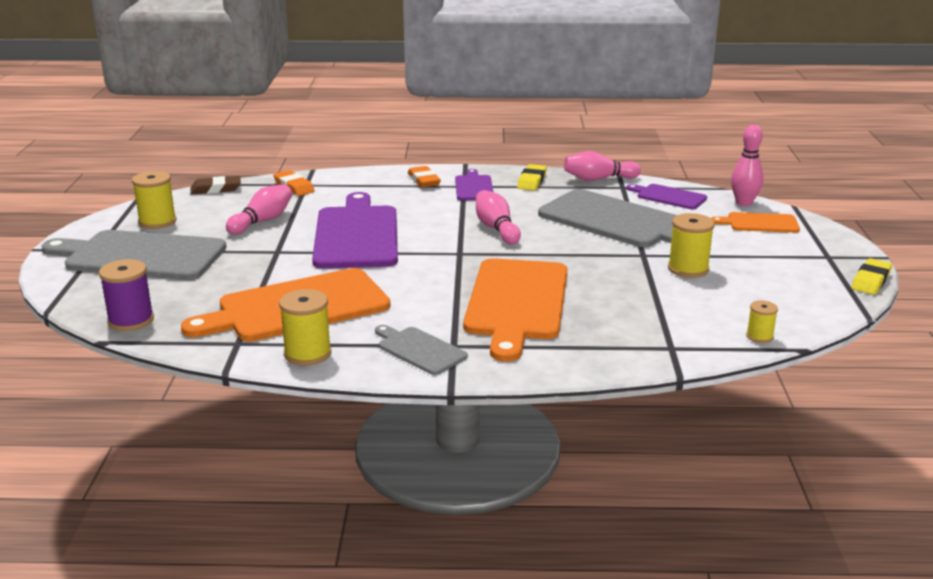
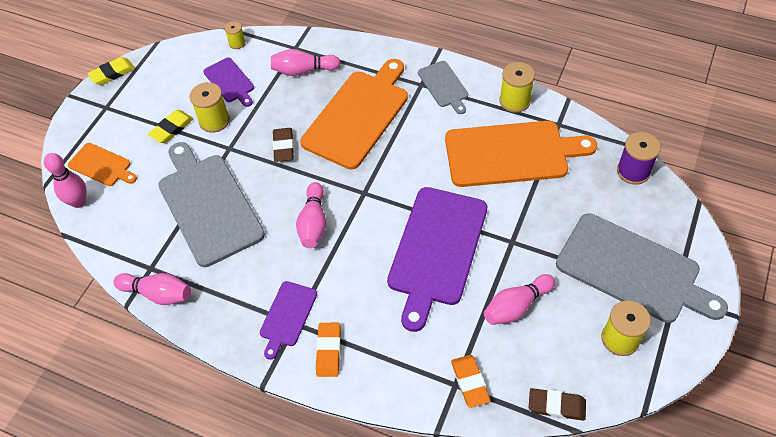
camera: 155 degrees left, 30 degrees up
(532, 181) = (223, 311): yellow eraser -> yellow eraser (172, 129)
(582, 266) = (283, 147): none -> brown eraser
(632, 328) = (303, 70): none -> pink bowling pin
(668, 197) = (128, 234): purple cutting board -> purple cutting board (230, 81)

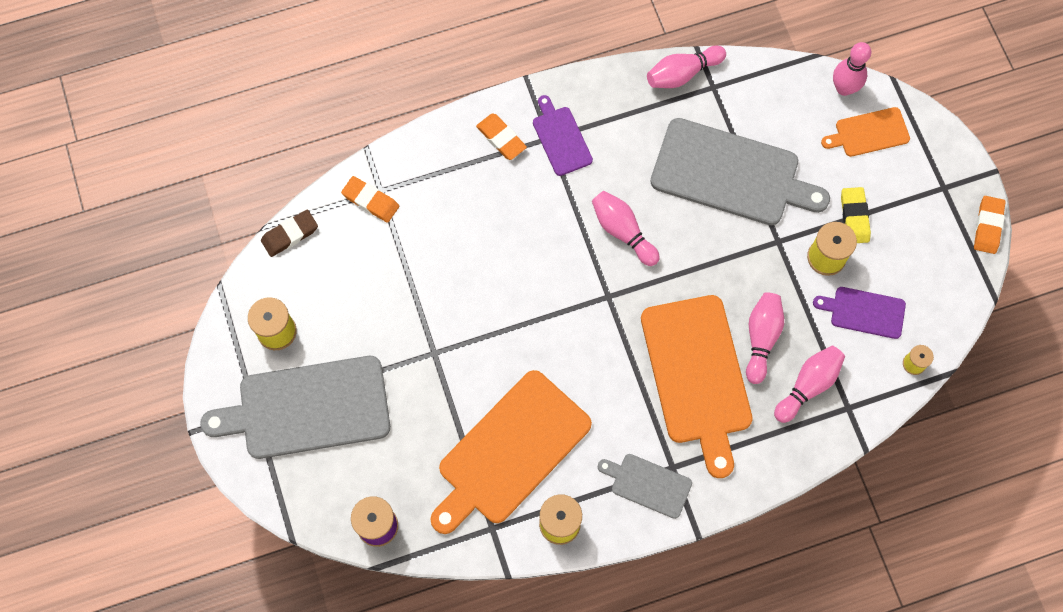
camera: 135 degrees right, 15 degrees up
(112, 73) = (988, 226): yellow eraser -> orange eraser
(283, 147) = (730, 283): brown eraser -> none
(436, 250) = (493, 291): purple cutting board -> none
(516, 306) = (383, 293): pink bowling pin -> pink bowling pin (761, 338)

